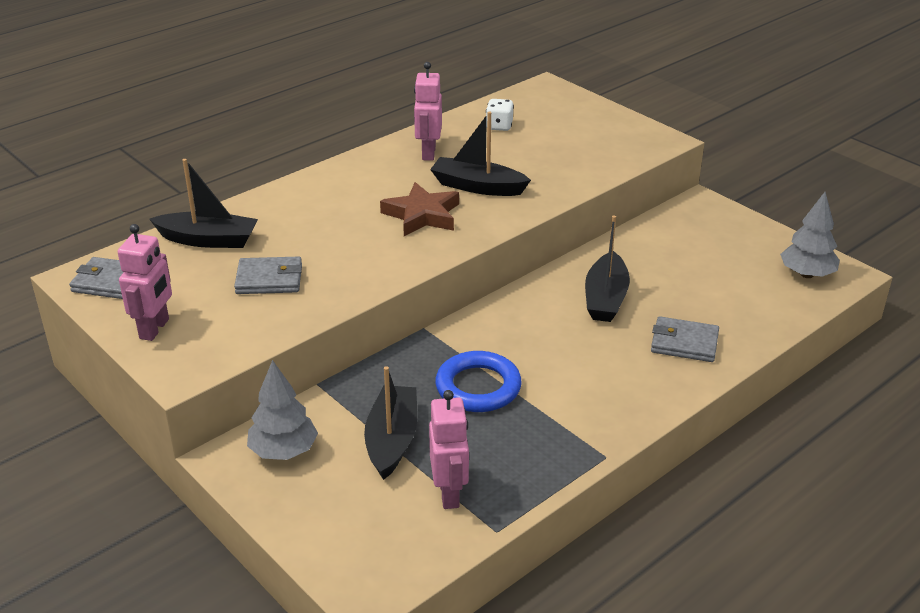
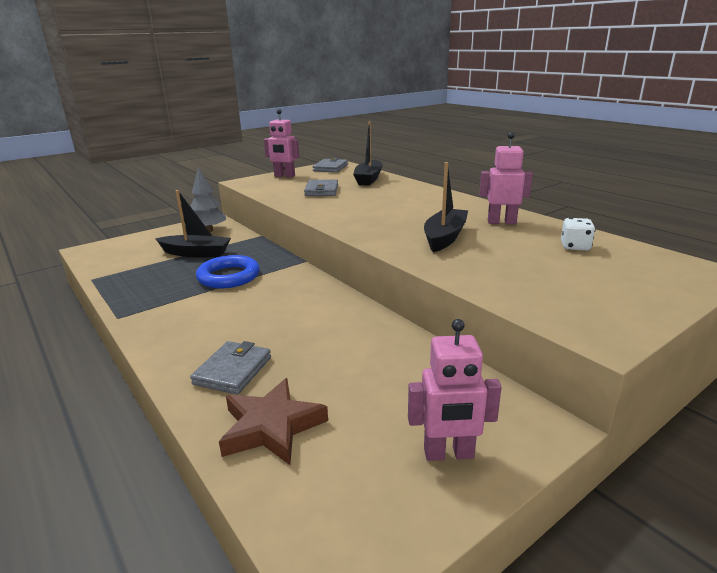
camera: 95 degrees right, 10 degrees down
(422, 215) = (396, 221): brown star -> brown star (271, 427)
(450, 493) = (135, 267): pink robot -> pink robot (448, 454)
(605, 298) = (323, 333): black boat -> none
(807, 274) = (344, 512): grey tree -> none

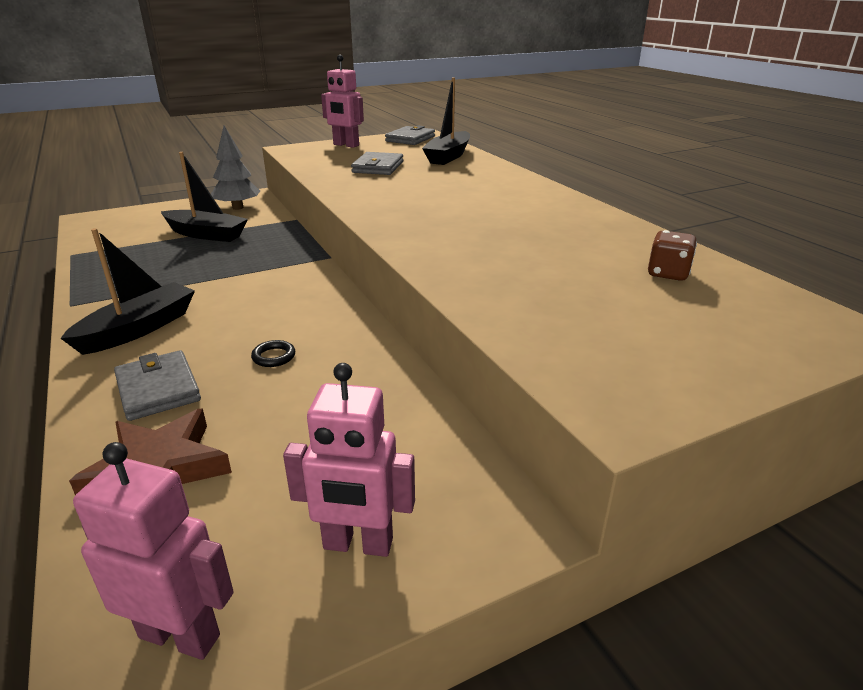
camera: 10 degrees right, 5 degrees up
(229, 276) = (226, 268): blue ring -> none
(233, 371) = (158, 389): grey wallet -> grey wallet turned 60 degrees counterclockwise
(308, 337) = (274, 357): none -> black ring
(444, 237) = (493, 243): black boat -> black boat (138, 329)
(501, 222) = (586, 229): pink robot -> pink robot (180, 635)
(575, 247) = (668, 274): white dice -> brown dice

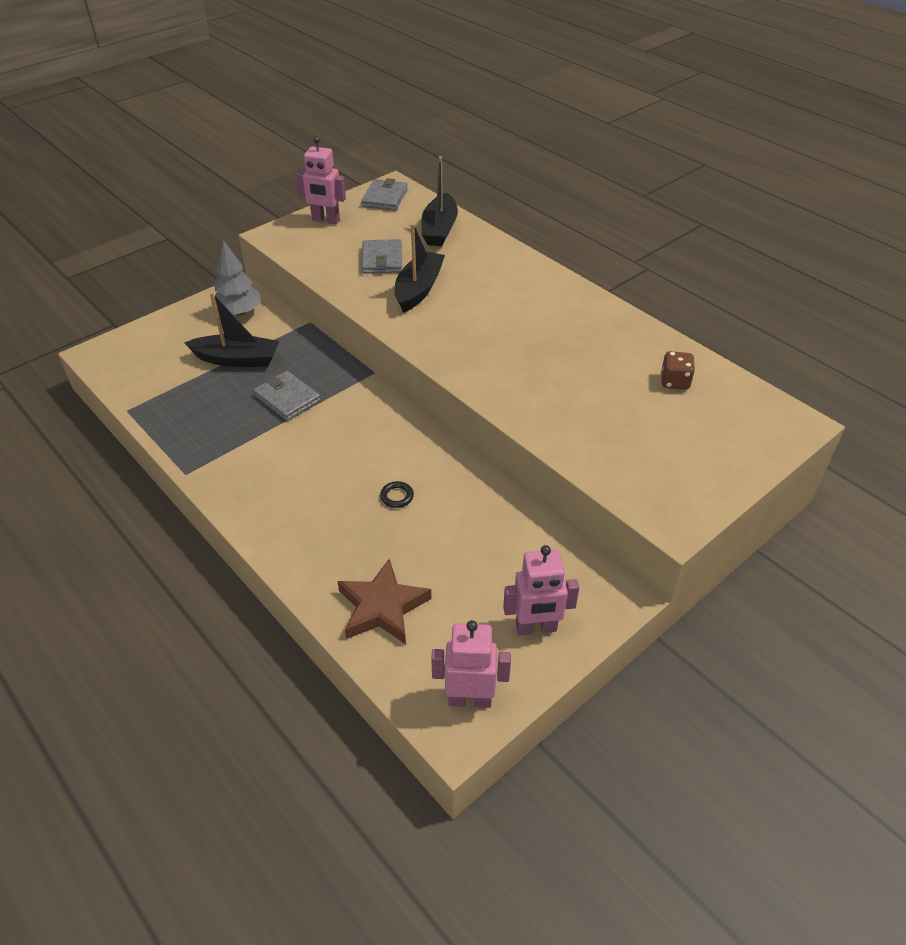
camera: 15 degrees left, 15 degrees up
(138, 329) = (268, 489): black boat -> black boat (418, 289)
(158, 389) = (331, 544): grey wallet -> grey wallet (287, 398)

